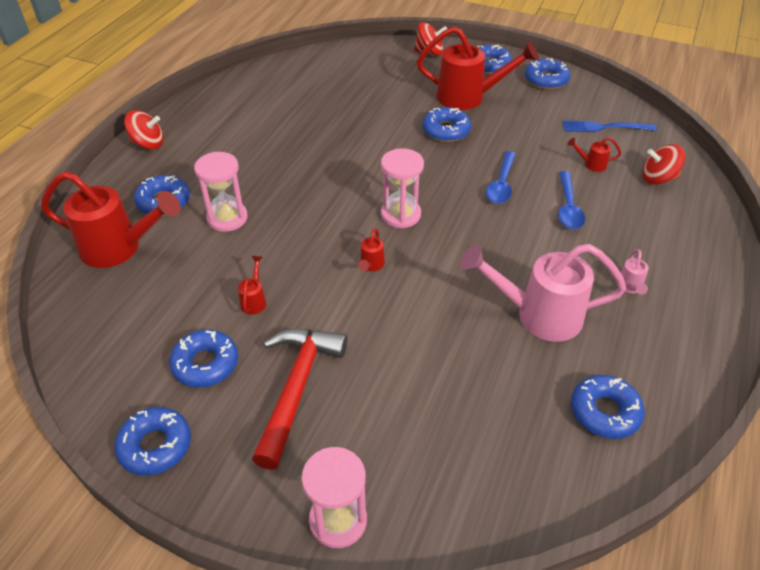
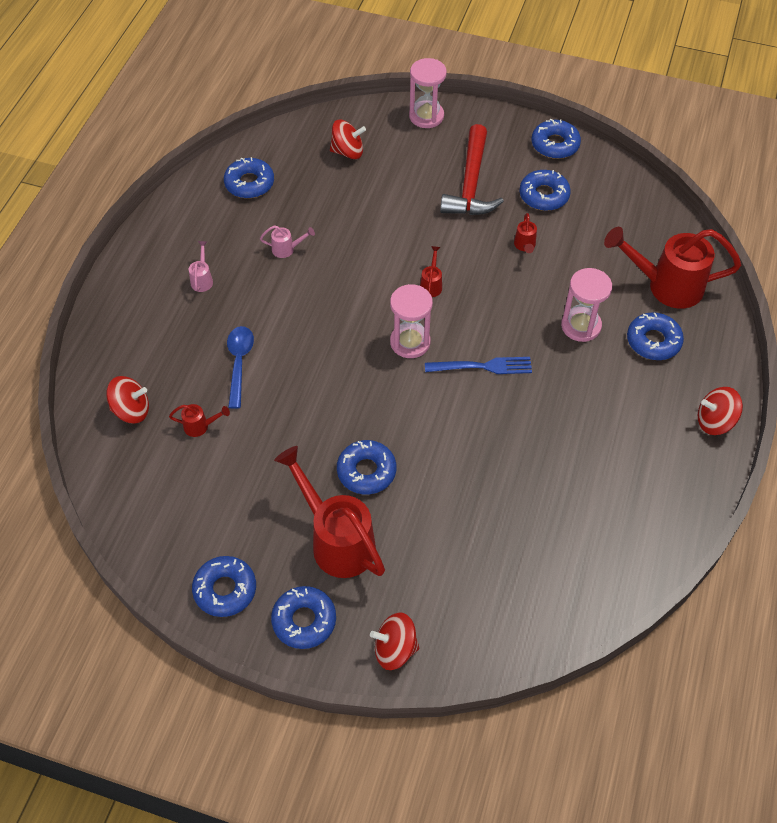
camera: 175 degrees right, 10 degrees up
(467, 457) = (348, 152): none -> red spinning top
(469, 97) = (336, 539): red watering can -> red watering can turned 45 degrees clockwise
(501, 184) = (305, 389): blue spoon -> none
(537, 315) = (287, 249): pink watering can -> pink watering can, size x0.42
(604, 127) = (168, 492): blue fork -> blue fork (482, 366)

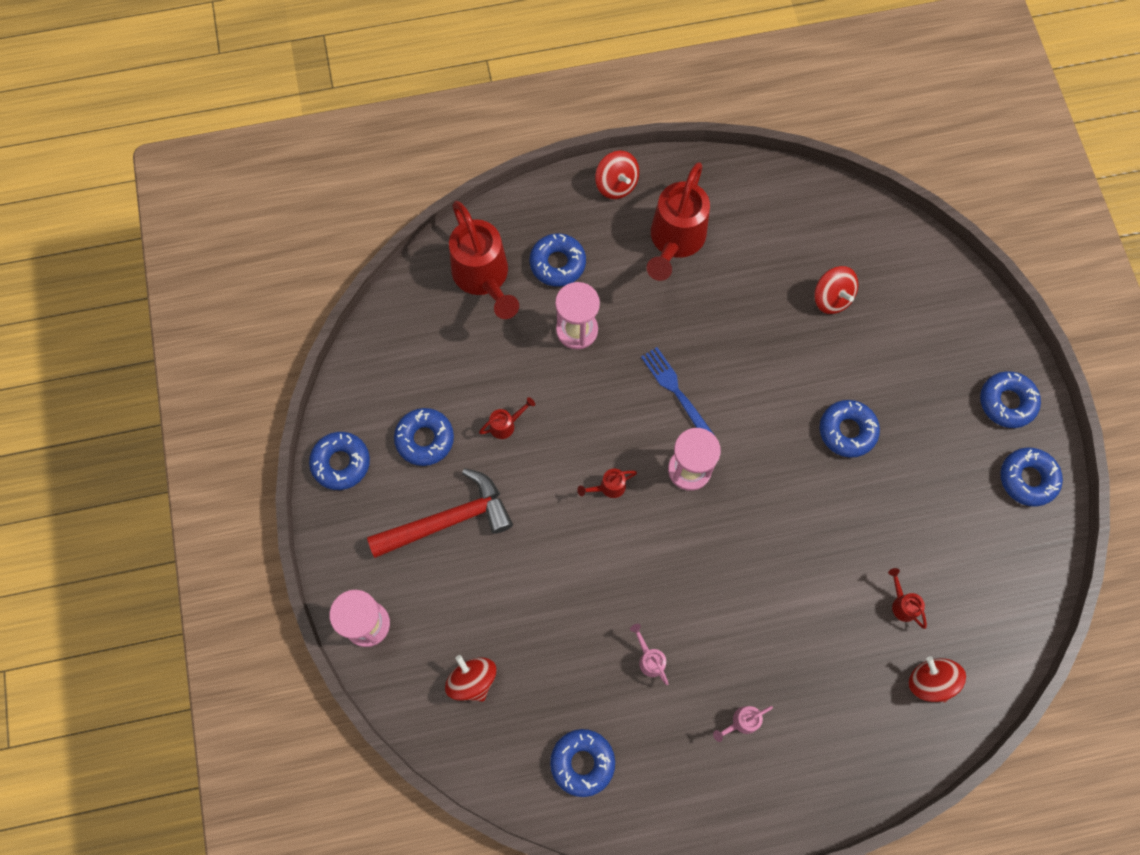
camera: 120 degrees left, 15 degrees up
(239, 363) = (814, 614): blue spoon -> none
(336, 539) = (925, 418): red watering can -> red watering can (674, 242)
(395, 649) = (980, 324): red spinning top -> red spinning top (831, 298)

